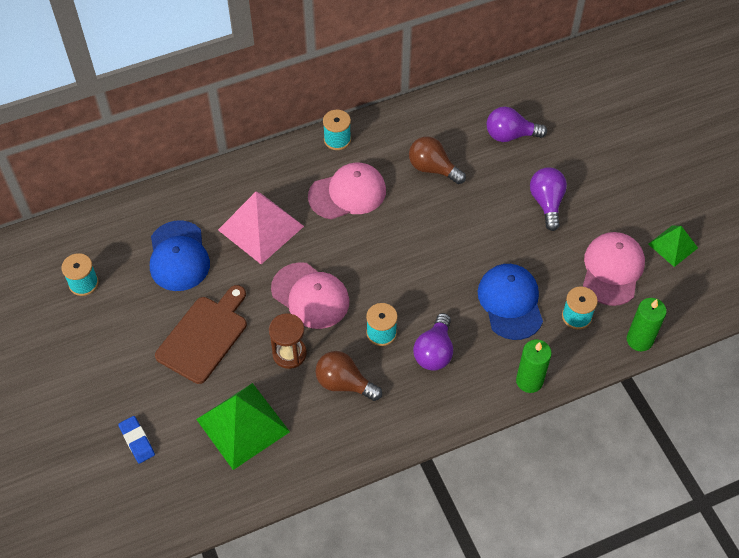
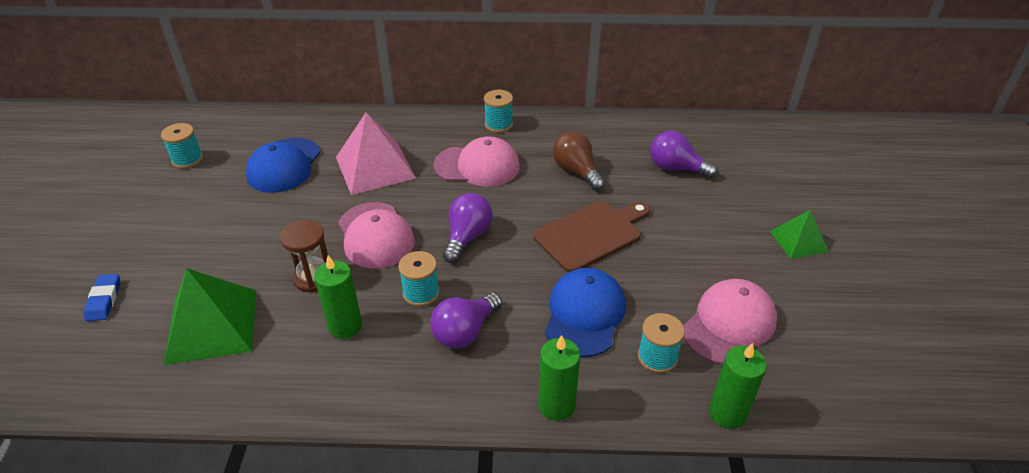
camera: 25 degrees right, 15 degrees down
(204, 336) = (248, 234): brown cutting board -> brown cutting board (591, 234)
(344, 383) = (345, 326): brown light bulb -> green candle
(547, 203) = (683, 236): purple light bulb -> purple light bulb (467, 237)
(672, 246) = (821, 325): green pyramid -> green pyramid (798, 241)

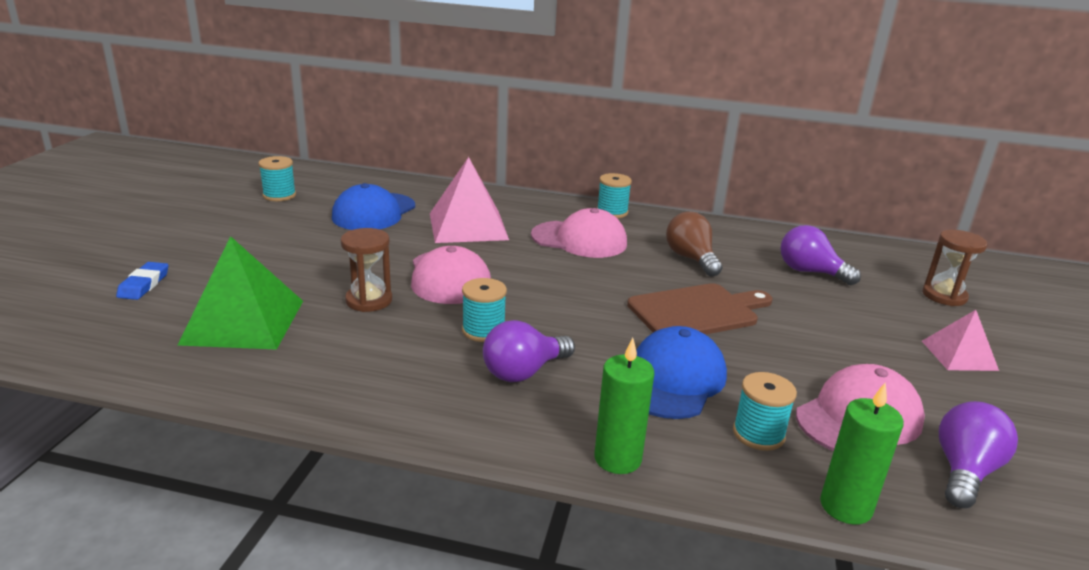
camera: 10 degrees right, 15 degrees down
(345, 326) = (388, 345): green candle -> none
(467, 237) = (551, 293): purple light bulb -> purple light bulb (964, 471)
(784, 176) = (944, 296): none -> brown hourglass
(798, 241) = (959, 355): green pyramid -> pink pyramid

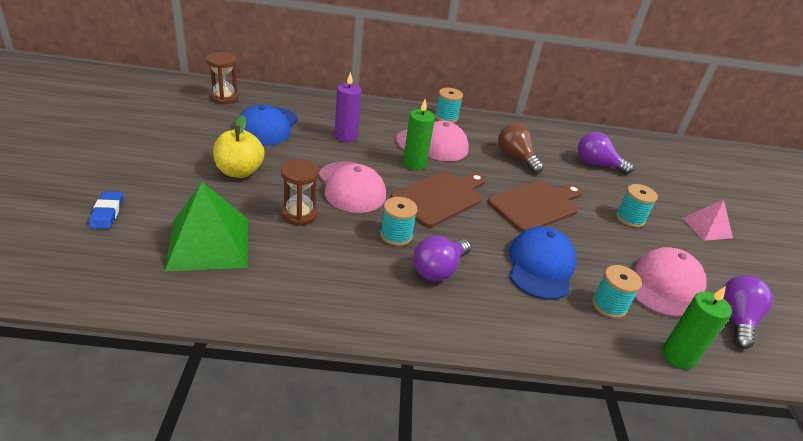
camera: 15 degrees left, 10 degrees up
(279, 195) = (181, 113): turquoise spool -> turquoise spool (630, 218)
(317, 254) = (239, 171): none -> yellow apple
(468, 226) = (346, 136): pink pyramid -> purple candle
(563, 295) = (440, 197): none -> brown cutting board
(617, 458) = (528, 337): green candle -> green candle (414, 164)
(944, 296) = (684, 179): brown hourglass -> brown hourglass (224, 98)

